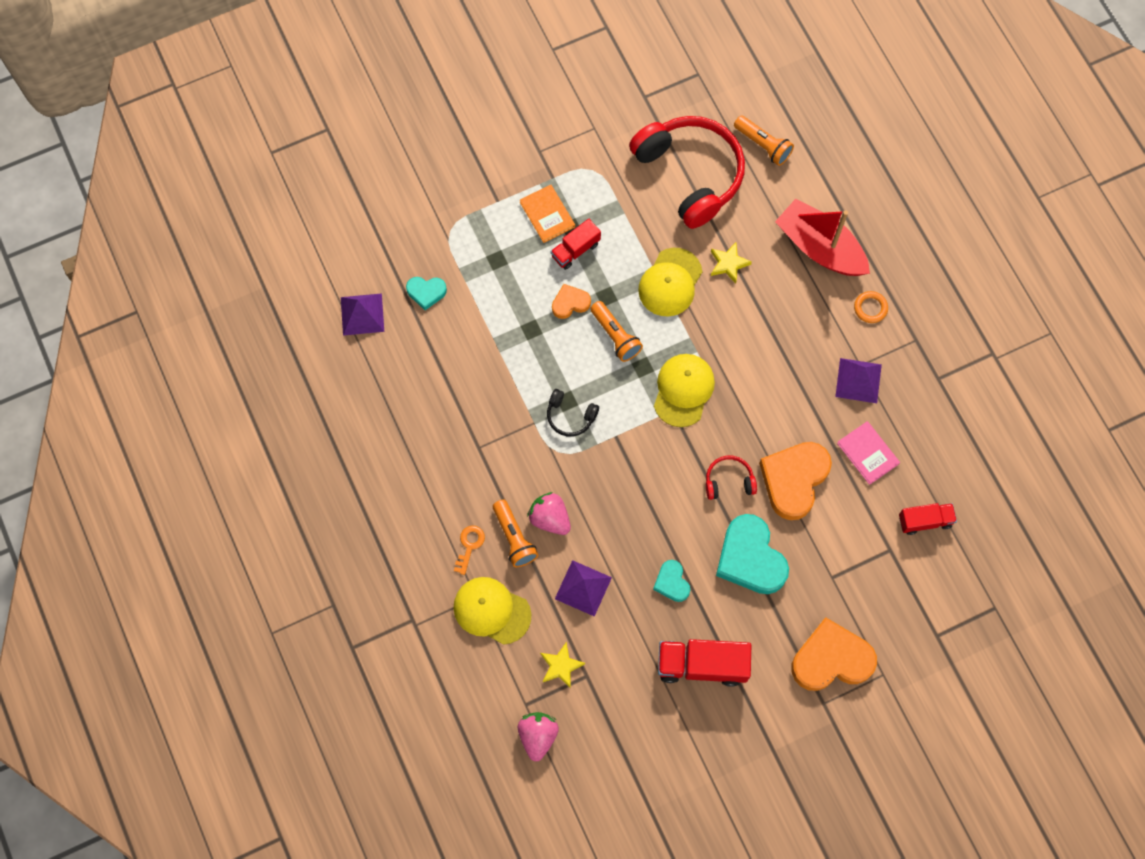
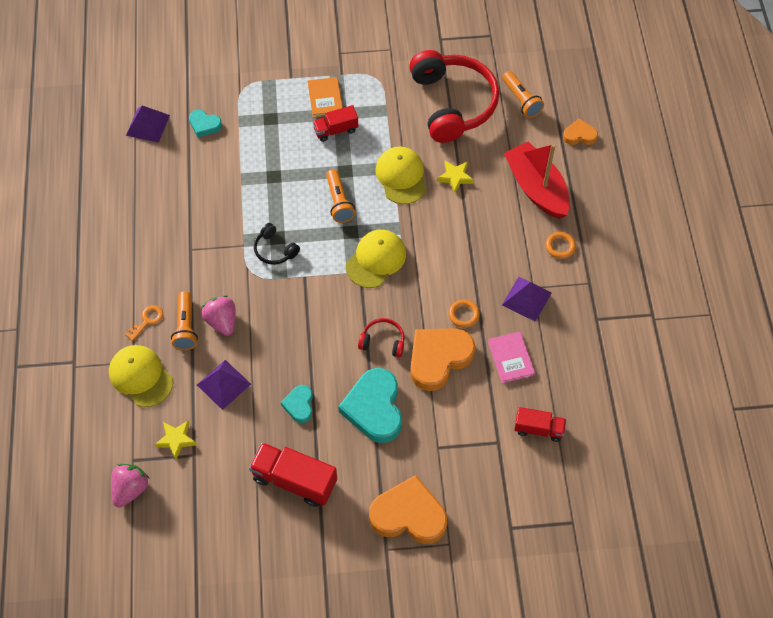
camera: 20 degrees right, 10 degrees down
(570, 303) = (314, 167): orange heart -> orange heart (579, 135)
(670, 282) = (401, 176): yellow cap -> yellow cap turned 120 degrees clockwise
(800, 421) = (463, 315): none -> orange ring

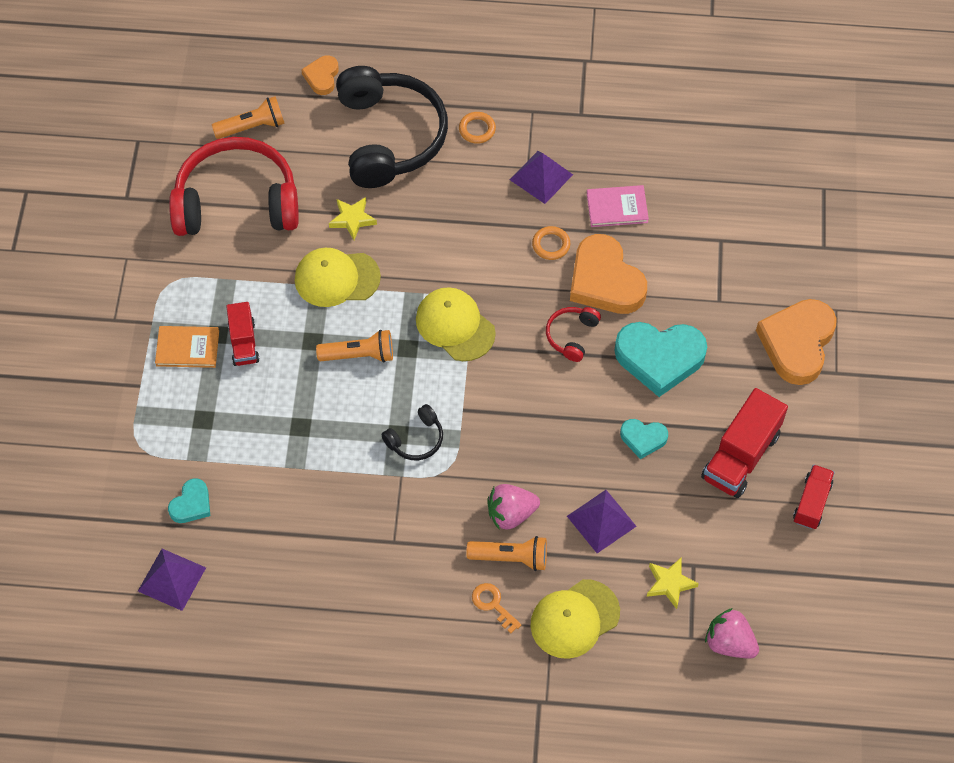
camera: 80 degrees left, 0 degrees up
(536, 188) = (389, 137): red boat -> black headphones
(538, 429) = (710, 198): red truck -> red truck (812, 503)

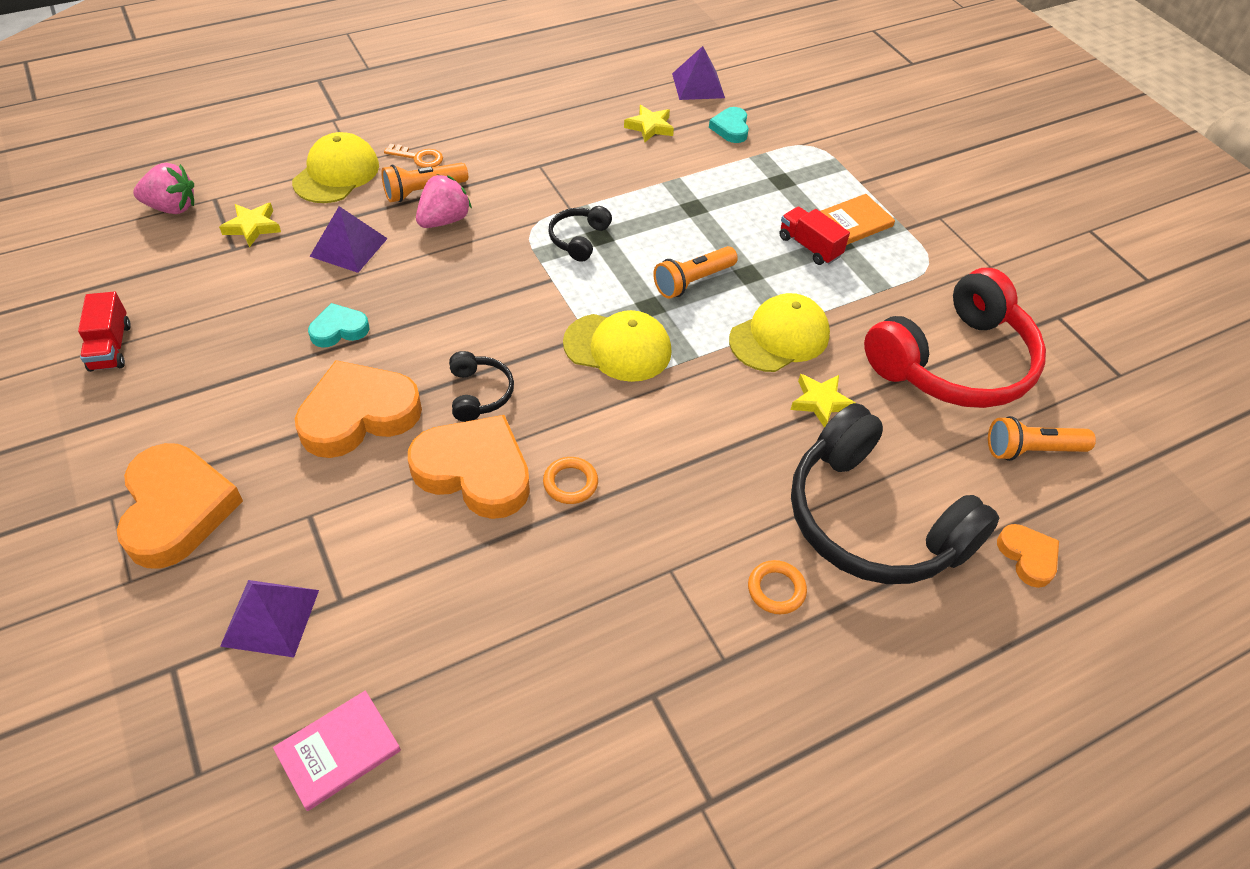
camera: 145 degrees right, 10 degrees down
(252, 126) = (1031, 450): orange flashlight -> orange flashlight turned 45 degrees clockwise
(262, 543) = (649, 127): none -> yellow star
(541, 177) = (643, 566): purple pyramid -> purple pyramid (270, 617)
(572, 336) = (479, 393): red headphones -> black headphones
(617, 207) = (513, 574): pink book -> pink book (338, 751)
(659, 358) = (358, 415): turquoise heart -> orange heart
(740, 456) = (214, 357): red truck -> none

